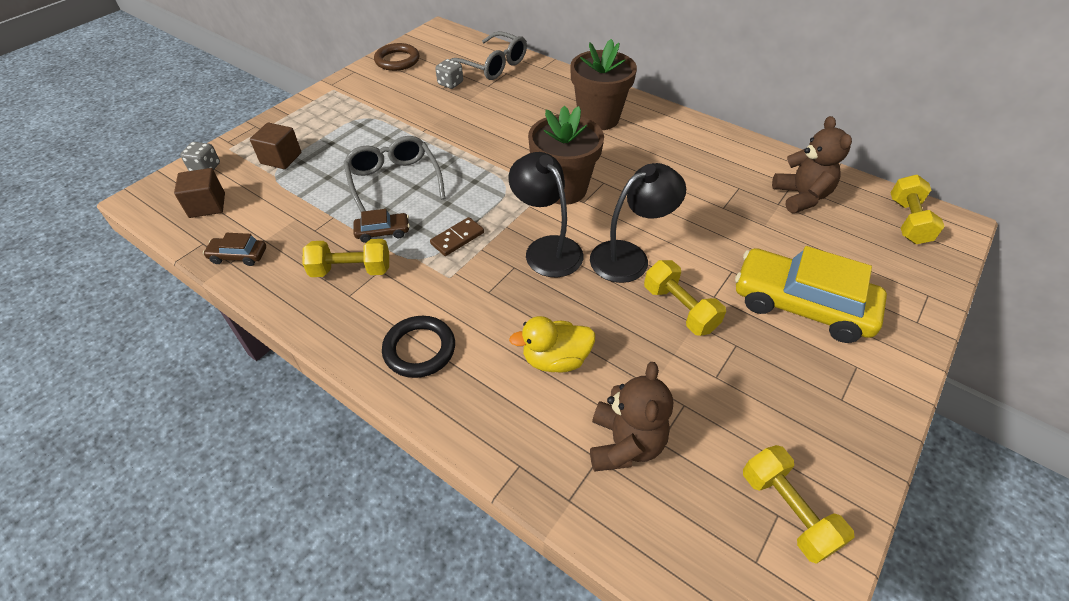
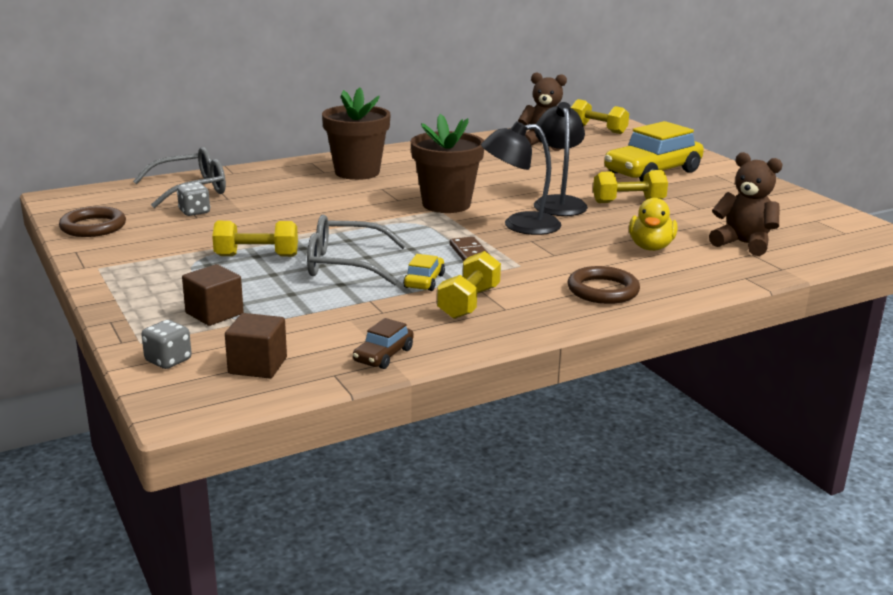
camera: 65 degrees left, 25 degrees down
(383, 232) = (424, 281): brown car -> yellow car
(419, 349) = (603, 290): black ring -> brown ring
(787, 510) = (814, 217): yellow dumbbell -> yellow dumbbell (257, 256)

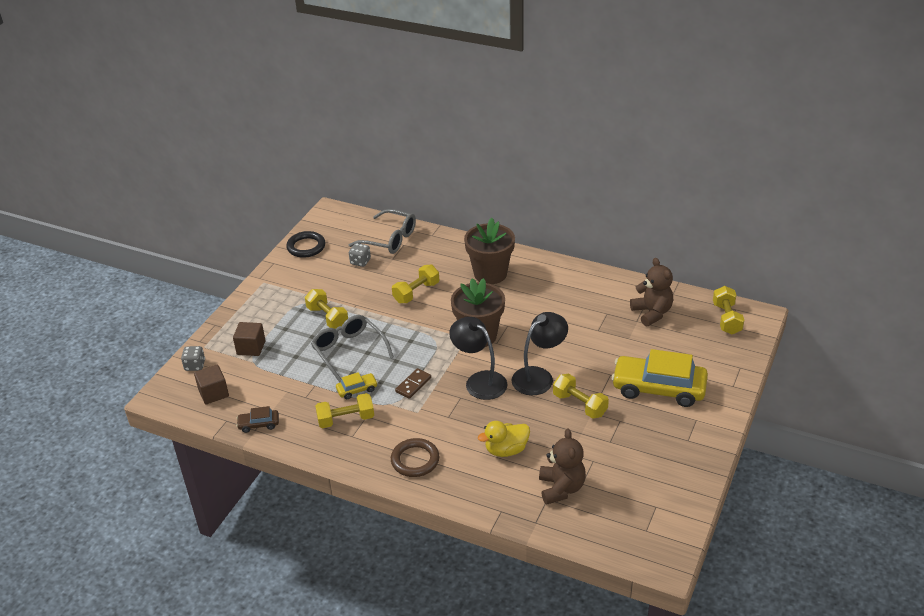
camera: 55 degrees right, 15 degrees up
(93, 227) = (306, 247): brown ring -> black ring
(314, 206) = (416, 292): none -> yellow dumbbell

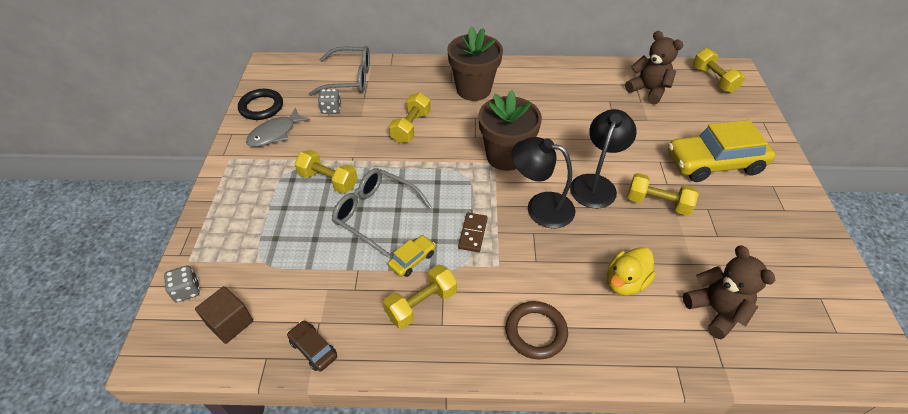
camera: 25 degrees left, 10 degrees up
(251, 347) = (252, 244): brown cube -> none
(259, 424) = (313, 349): brown car -> brown car turned 75 degrees clockwise
(306, 271) = (275, 133): none -> grey fish

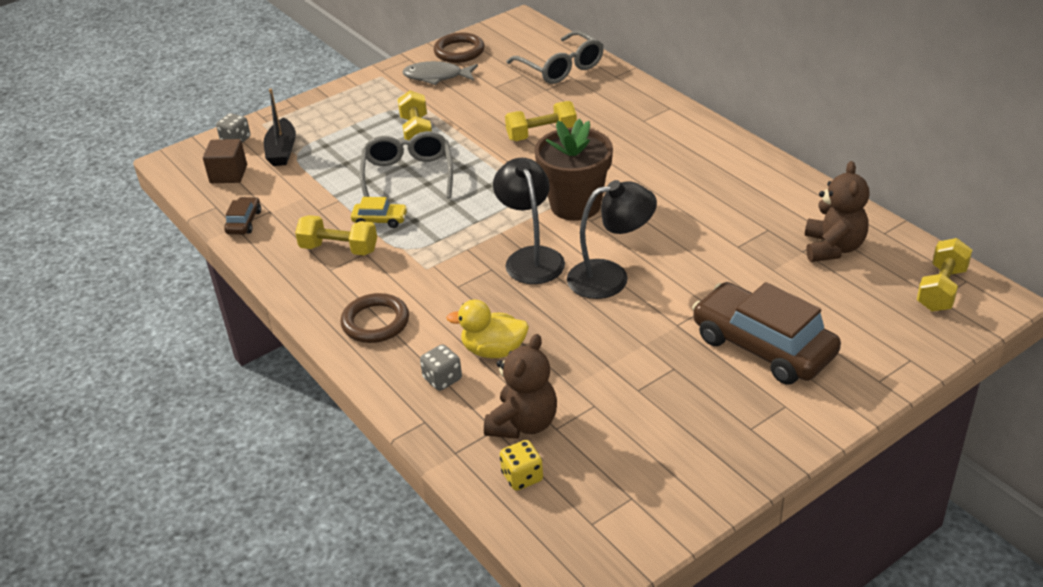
camera: 55 degrees right, 10 degrees down
(245, 268) = (282, 151): none -> black boat
(261, 107) = (459, 51): black ring -> brown ring
(331, 109) = (506, 83): grey dice -> grey dice (442, 379)
(472, 233) = (448, 236): brown domino -> none
(473, 89) = (651, 138): brown flower pot -> none
(657, 203) = (635, 329): yellow dumbbell -> none
(714, 163) = (763, 346): yellow car -> brown car
(771, 343) = (522, 477): none -> yellow dice

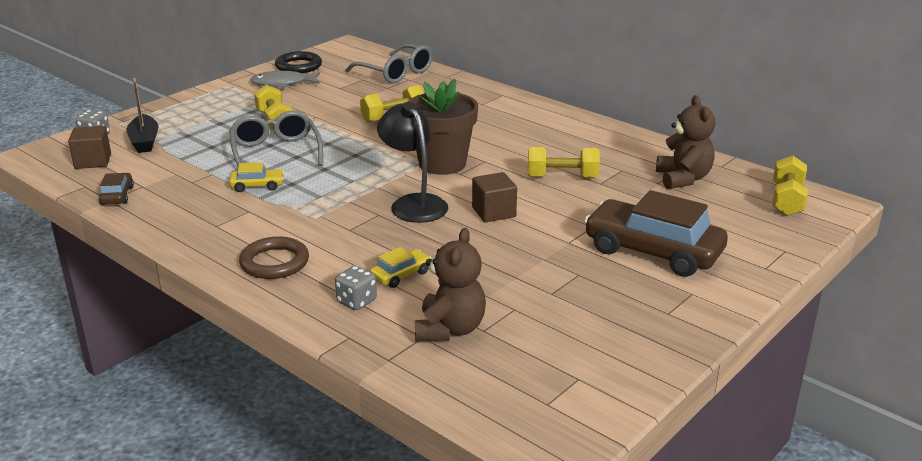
camera: 15 degrees left, 10 degrees down
(339, 249) = (221, 209): yellow dumbbell -> yellow dumbbell (562, 177)
(459, 51) = (298, 66): brown ring -> black ring
(493, 350) = (401, 275): yellow duck -> yellow car
(522, 477) = (463, 372): yellow dice -> none
(610, 277) = (494, 212): black lamp -> brown cube

